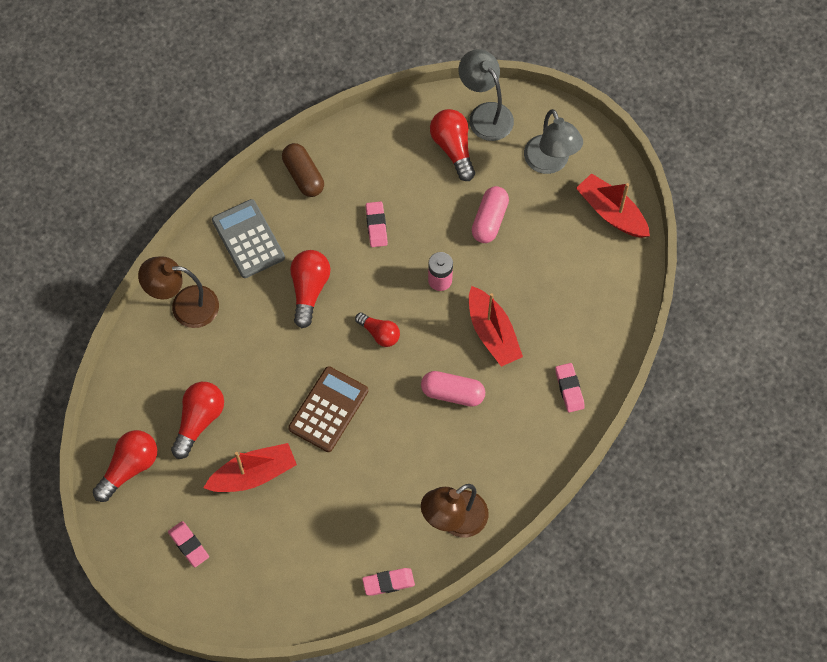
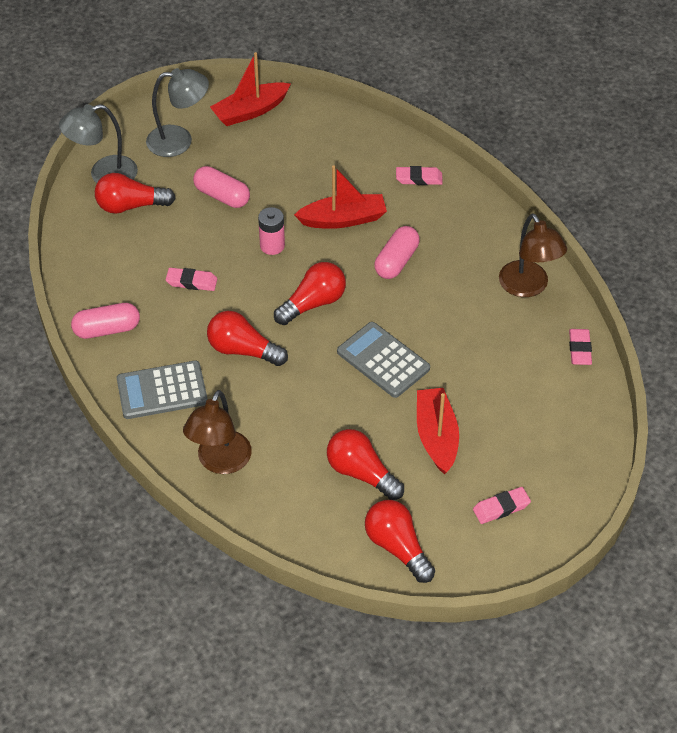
camera: 75 degrees left, 15 degrees down
(303, 176) = (107, 329): brown capsule -> pink capsule
(328, 409) = (383, 360): brown calculator -> grey calculator
(379, 333) = (313, 303): red light bulb -> red light bulb, size x1.53

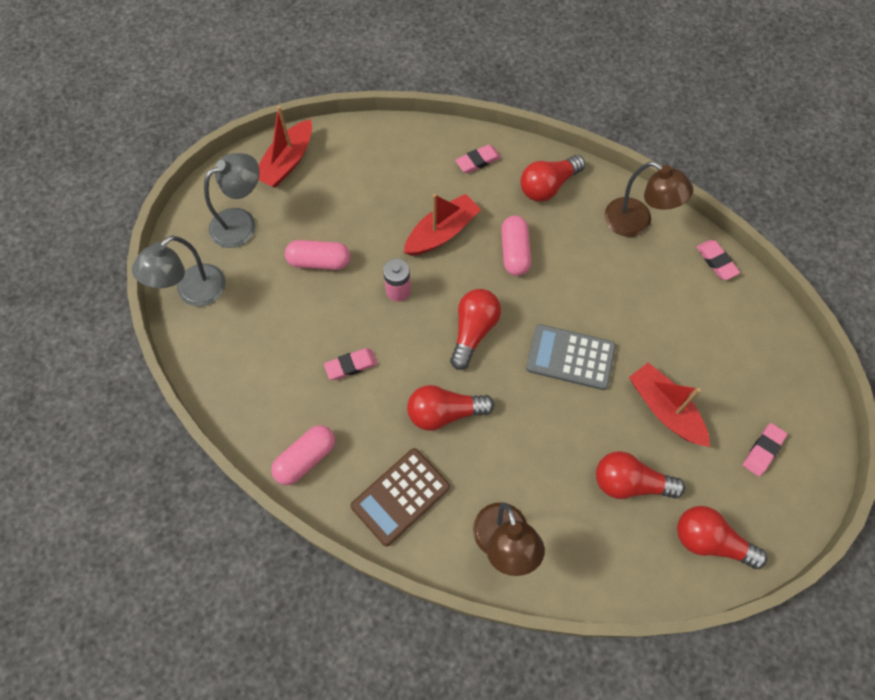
camera: 30 degrees left, 15 degrees up
(130, 206) = (241, 313): red light bulb -> red light bulb (548, 186)
(162, 391) = (400, 496): grey calculator -> brown calculator

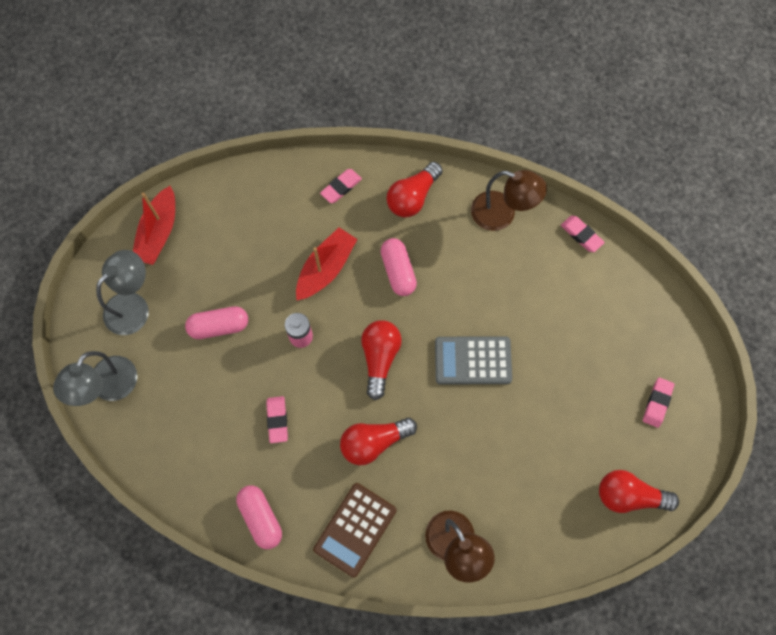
camera: 15 degrees left, 5 degrees up
(306, 458) = (261, 518): pink capsule -> pink capsule turned 60 degrees counterclockwise
(351, 365) = (277, 420): pink eraser -> pink eraser turned 60 degrees counterclockwise
(630, 482) = (551, 462): red light bulb -> none
(665, 409) = (566, 388): red boat -> none

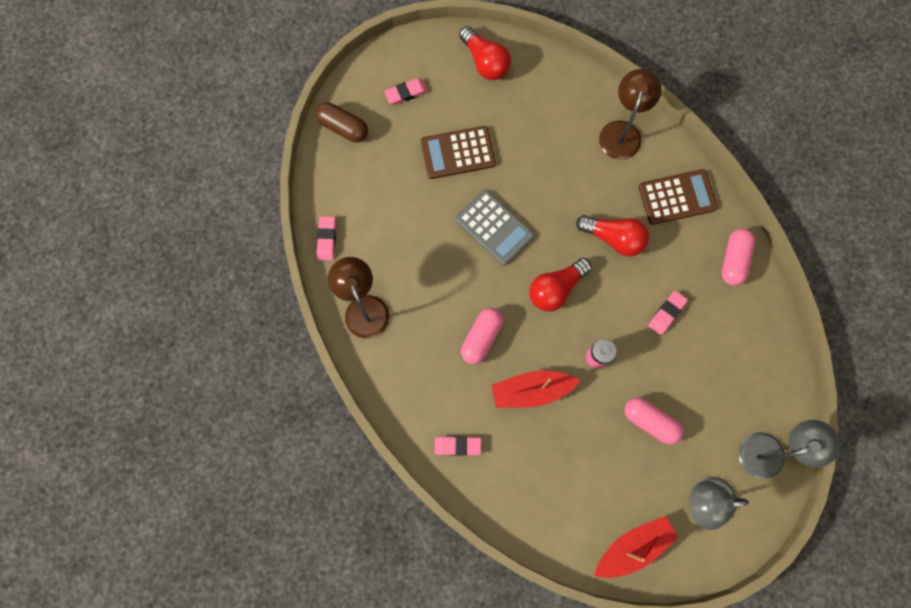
camera: 135 degrees left, 5 degrees up
(412, 197) = (413, 384): red light bulb -> none
(563, 393) = (458, 153): none -> brown calculator
(669, 327) = (343, 127): none -> brown capsule

